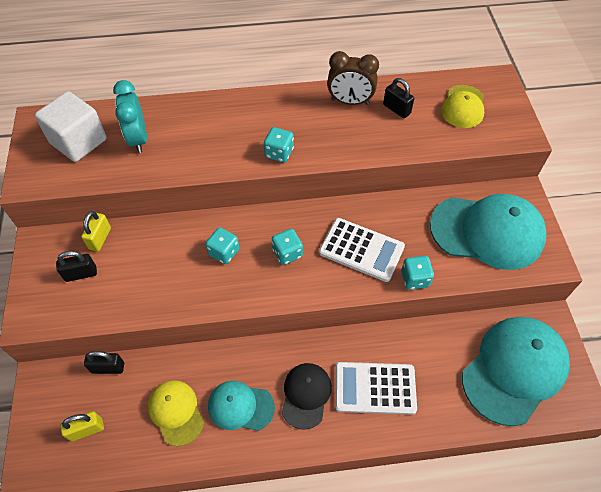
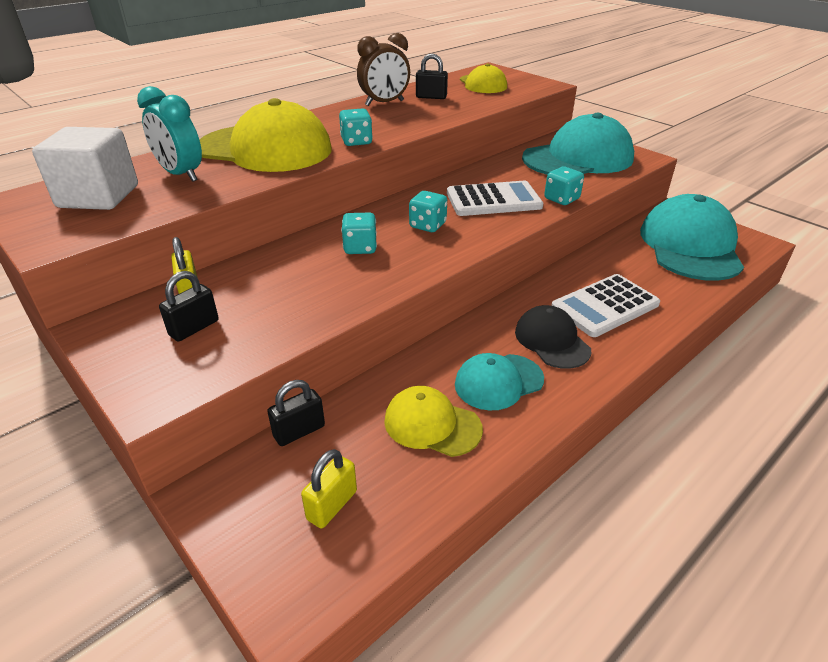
camera: 35 degrees left, 20 degrees down
(211, 131) = (265, 149): none -> yellow cap

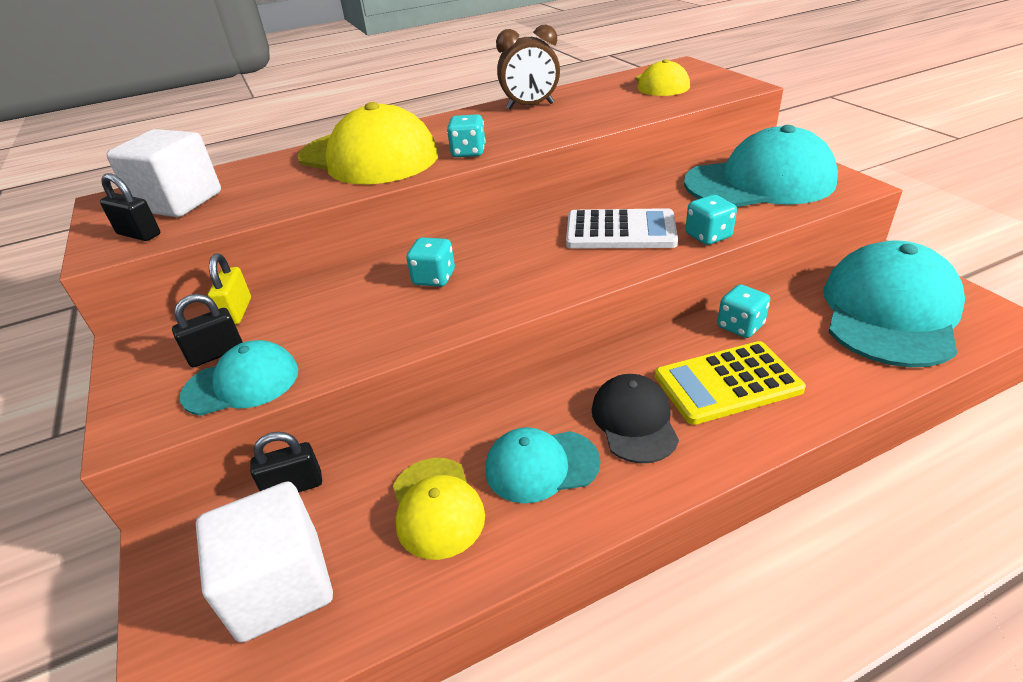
camera: 20 degrees right, 0 degrees up
(181, 174) = (268, 182): turquoise clock -> none
(236, 347) = (242, 383): none -> turquoise cap
(332, 505) = (280, 586): yellow padlock -> white cube
(427, 225) = (524, 257): turquoise dice -> turquoise dice (740, 326)
(431, 97) = (588, 100): black padlock -> black padlock (139, 234)
(432, 424) = (436, 507): yellow cap -> yellow cap turned 150 degrees counterclockwise
(605, 306) = (727, 383): white calculator -> yellow calculator

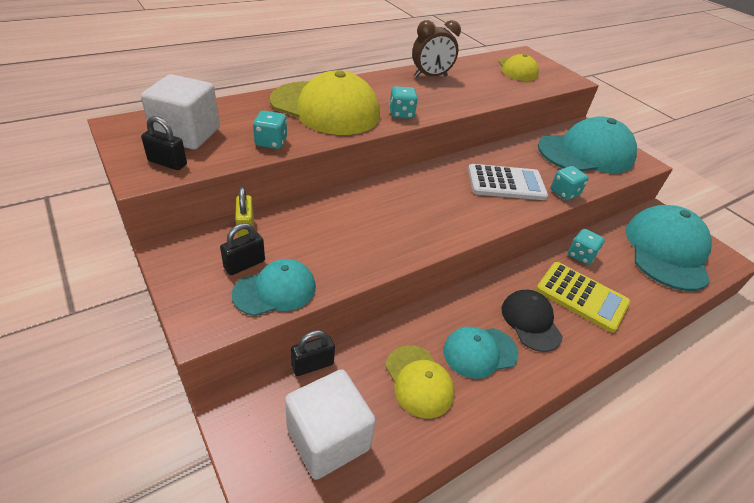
camera: 15 degrees left, 5 degrees up
(434, 278) = (388, 211): turquoise dice -> turquoise dice (271, 142)
(727, 383) = (581, 296): yellow calculator -> yellow calculator turned 120 degrees counterclockwise

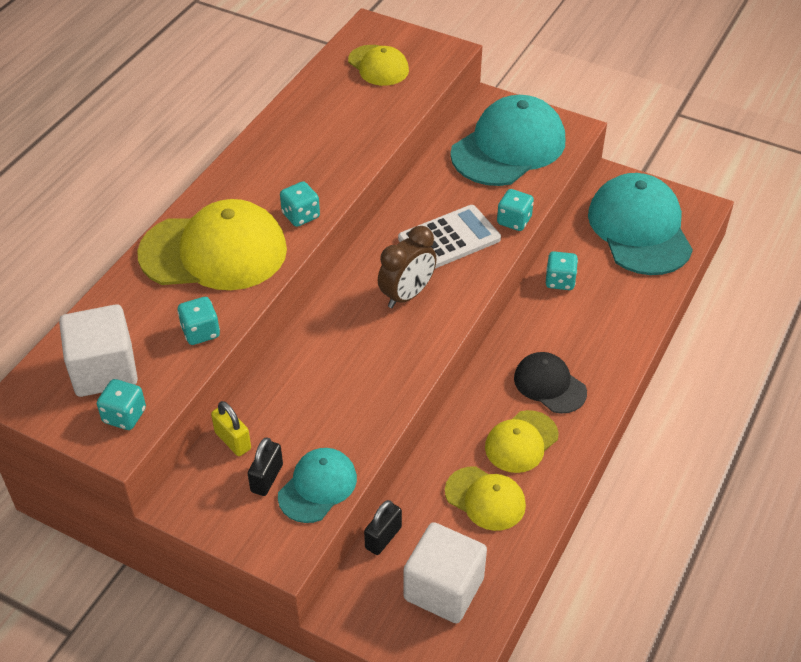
camera: 25 degrees left, 5 degrees up
(167, 163) = (124, 416): black padlock -> turquoise dice
(430, 76) = (288, 133): brown clock -> brown clock (407, 295)
(479, 352) = (521, 442): turquoise cap -> yellow cap
(581, 296) = (582, 331): yellow calculator -> none

